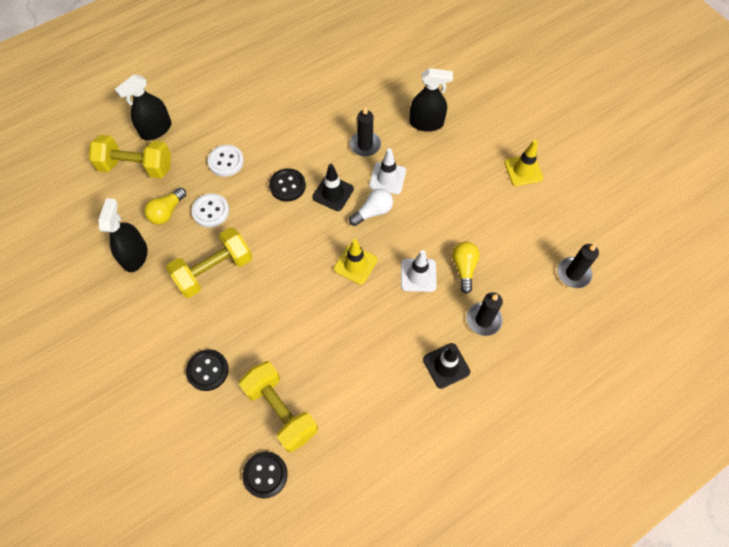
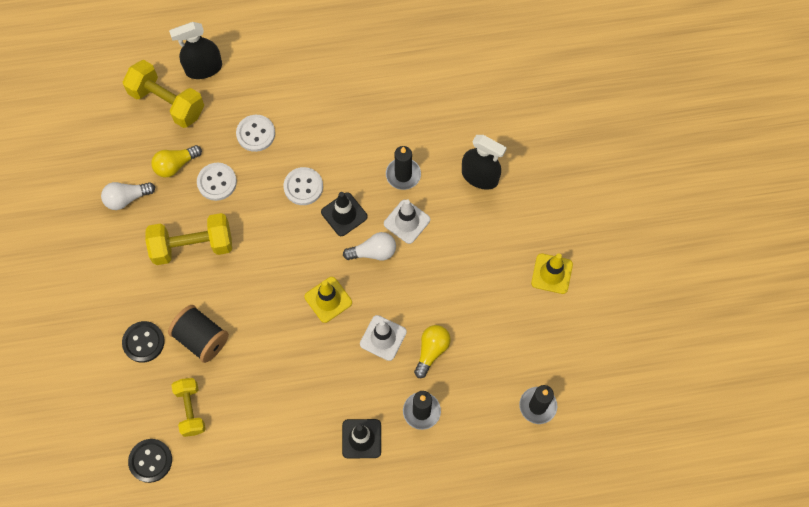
camera: 25 degrees right, 5 degrees up
(135, 256) = (127, 198): black spray bottle -> white light bulb
(260, 344) = (201, 338): none -> black spool
(281, 410) = (190, 410): yellow dumbbell -> yellow dumbbell, size x0.64
(287, 186) = (303, 187): black button -> white button

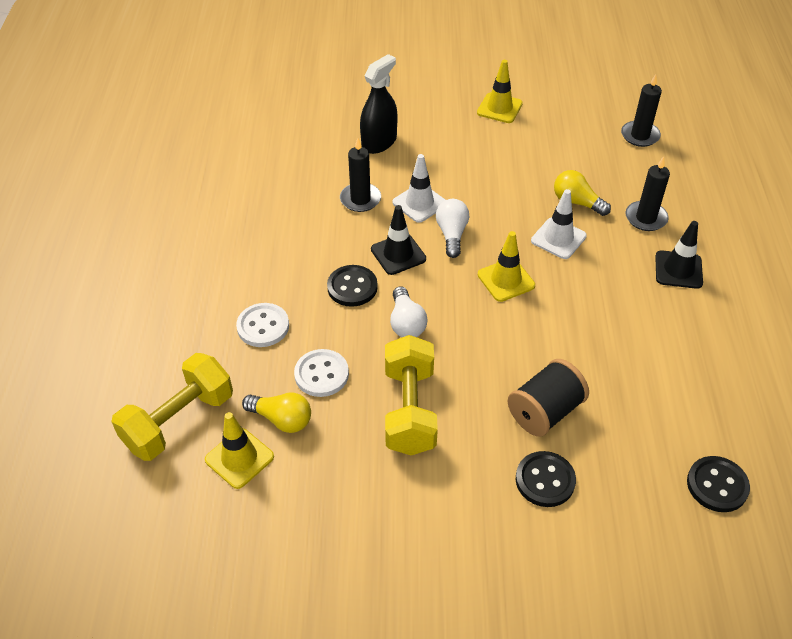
camera: 80 degrees left, 20 degrees down
(127, 198) = (318, 484): white light bulb -> white light bulb (406, 323)
(142, 146) = (239, 458): none -> yellow traffic cone
(175, 165) = (281, 419): yellow light bulb -> yellow light bulb turned 45 degrees counterclockwise
(190, 410) = (644, 432): yellow dumbbell -> none
(204, 68) = (142, 373): black spray bottle -> none
(303, 187) = (352, 287): white button -> black button

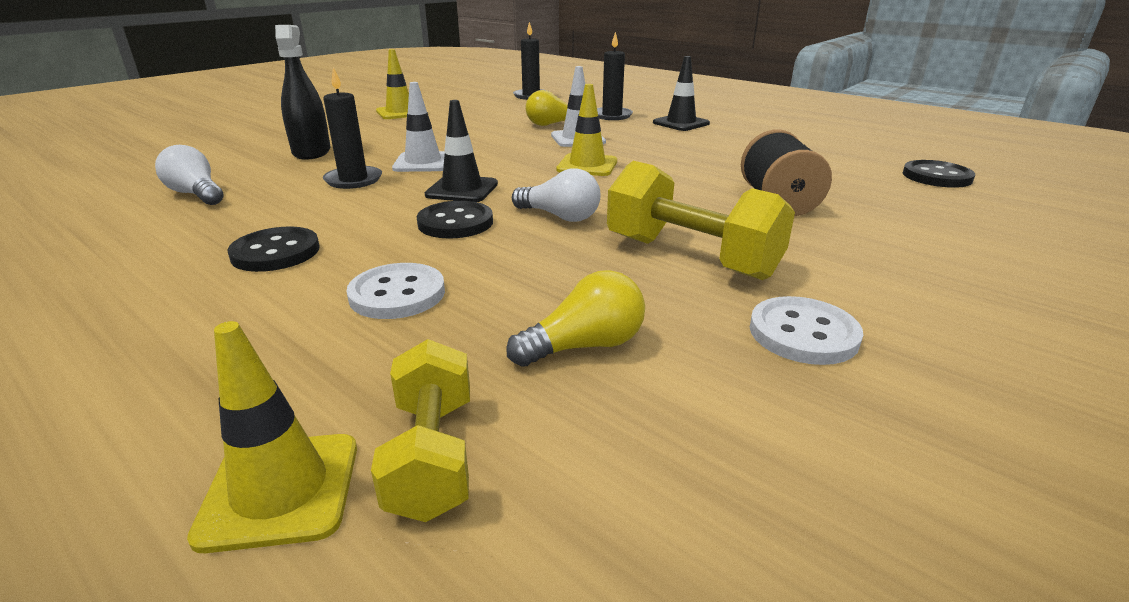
camera: 50 degrees left, 20 degrees down
(179, 421) = (432, 456): yellow dumbbell -> yellow dumbbell, size x0.64
(239, 458) = (611, 420): yellow traffic cone -> yellow traffic cone (280, 490)
(321, 374) = (551, 286): white button -> white button (803, 333)
(452, 234) = (490, 165): white light bulb -> white light bulb (196, 194)
(545, 480) = (875, 230): black button -> black button (276, 252)

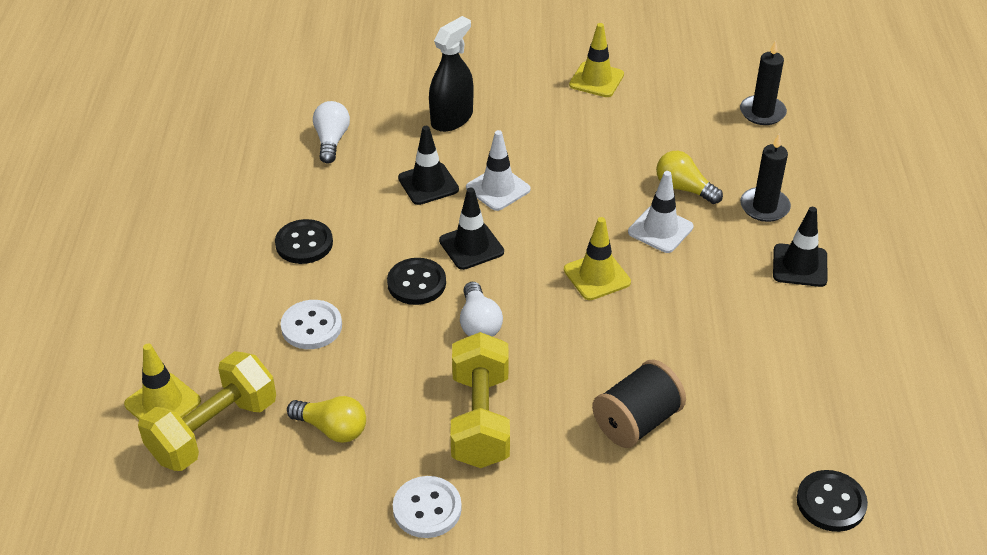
camera: 50 degrees right, 15 degrees up
(353, 180) = (428, 184): black candle -> black traffic cone
(432, 456) = (213, 430): yellow dumbbell -> yellow dumbbell, size x1.56

